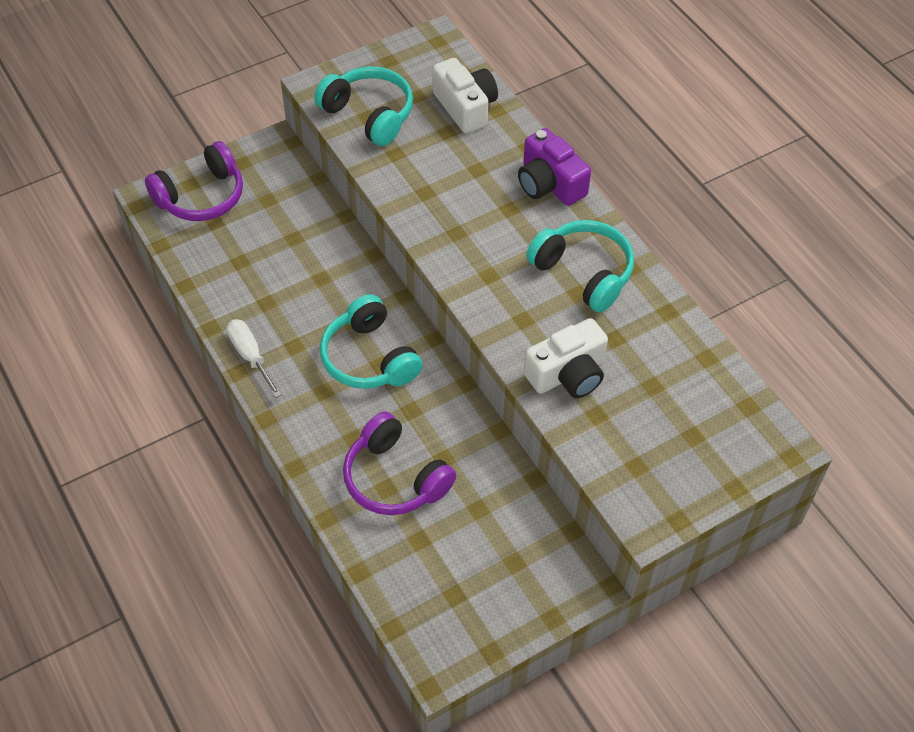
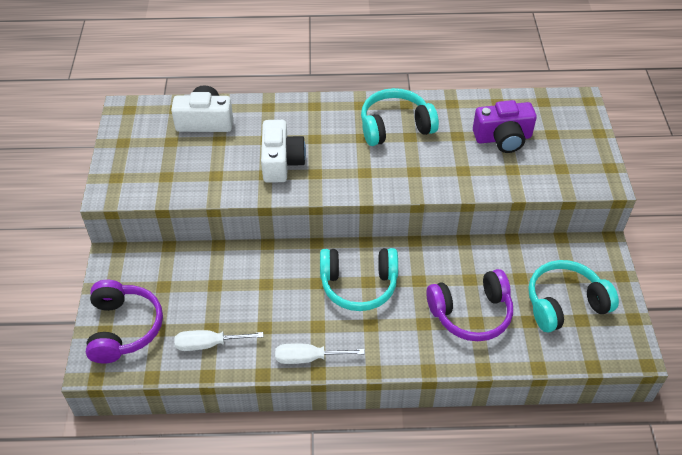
camera: 60 degrees left, 5 degrees down
(221, 269) = (208, 344): none -> white screwdriver
(369, 114) = (165, 174): turquoise headphones -> turquoise headphones (564, 303)
(549, 184) = (308, 110): purple camera -> purple camera (503, 138)
(568, 374) = (472, 169): white camera -> white camera (281, 162)

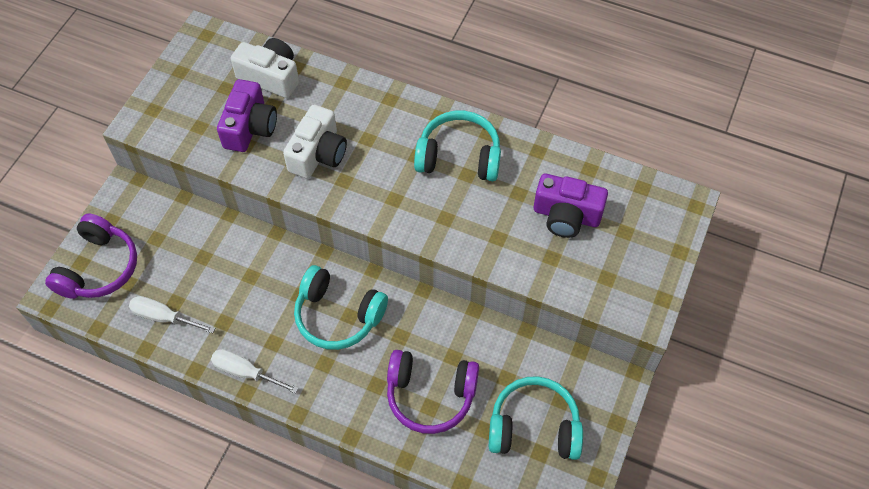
camera: 25 degrees right, 10 degrees up
(211, 162) = (250, 127): none -> purple camera

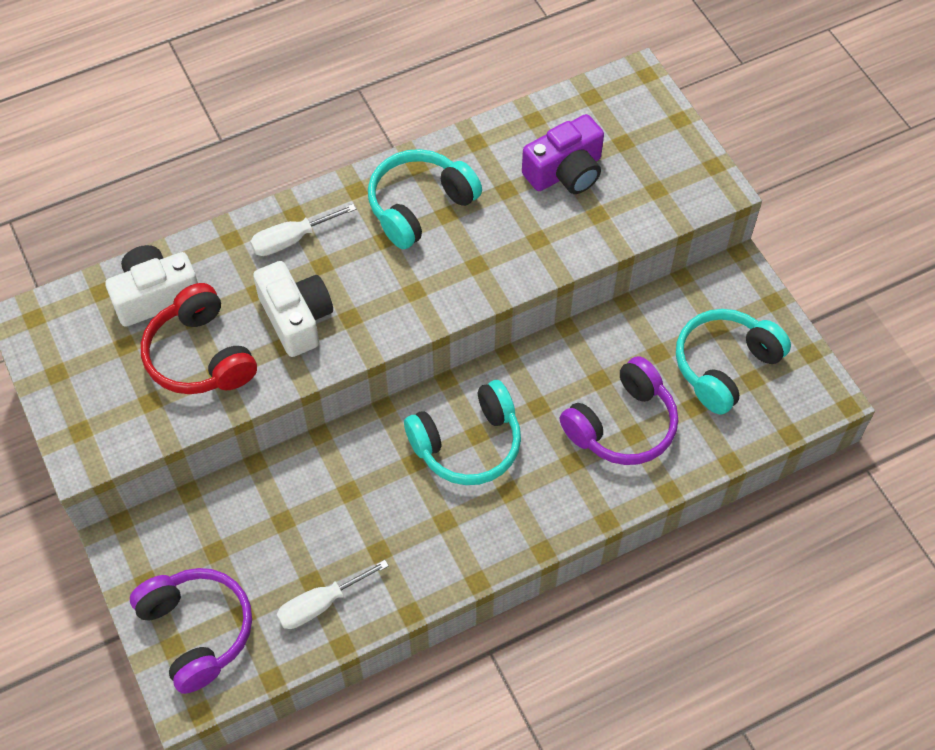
camera: 50 degrees left, 0 degrees up
(245, 372) = (455, 568): white screwdriver -> white screwdriver (292, 239)
(250, 127) = (200, 356): purple camera -> red headphones

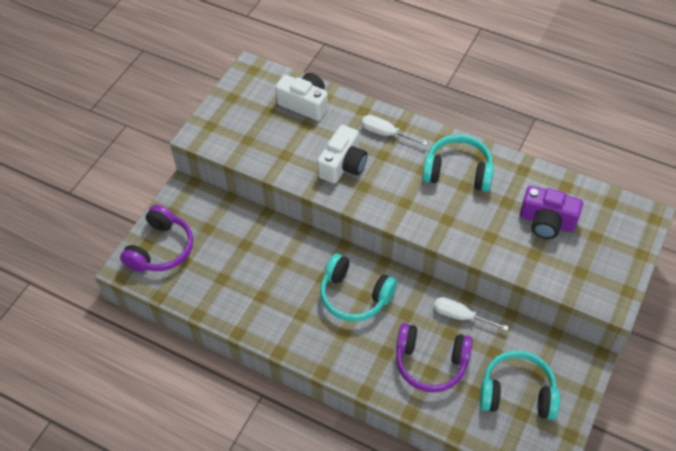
camera: 55 degrees right, 5 degrees down
(200, 356) = (288, 142): red headphones -> none
(321, 604) = (213, 290): white screwdriver -> white screwdriver (460, 316)

